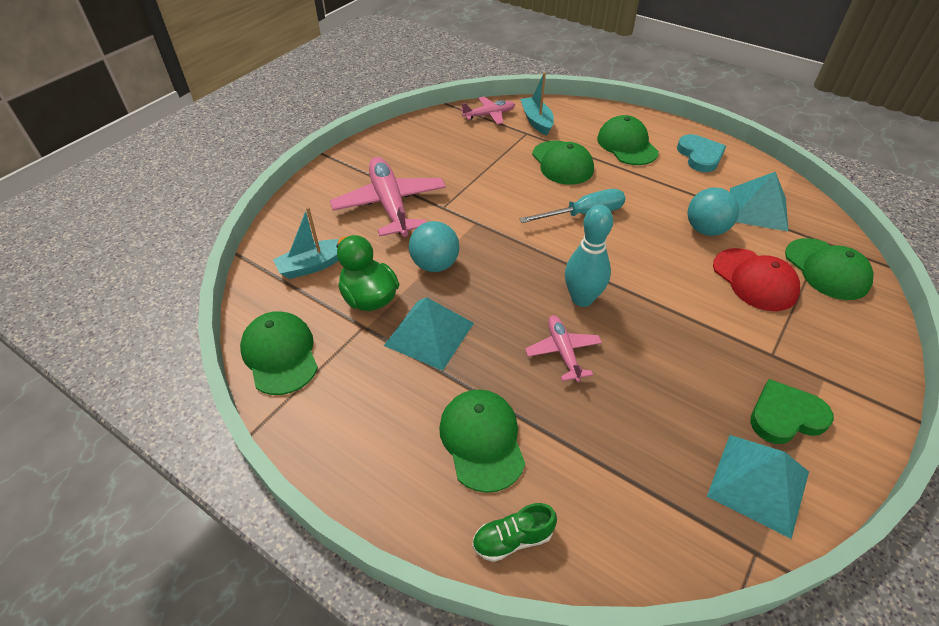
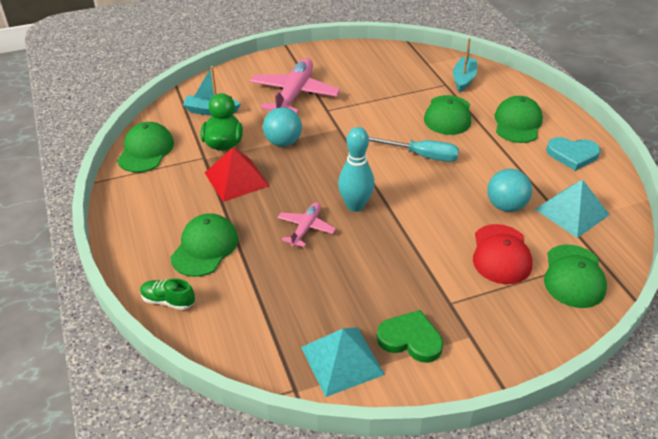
camera: 35 degrees right, 5 degrees down
(429, 334) = (236, 179): turquoise pyramid -> red pyramid
(489, 115) = (431, 61): pink plane -> none
(700, 156) = (572, 155): turquoise heart -> turquoise heart turned 75 degrees clockwise

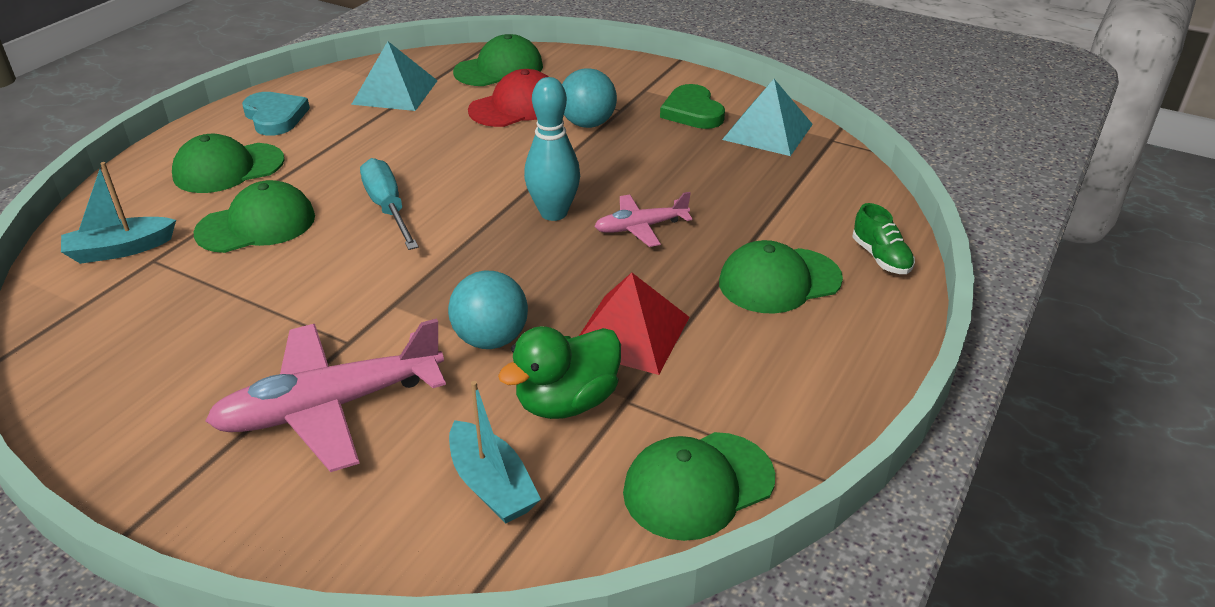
camera: 130 degrees left, 5 degrees down
(505, 206) = (430, 126): turquoise ball -> turquoise ball (588, 124)

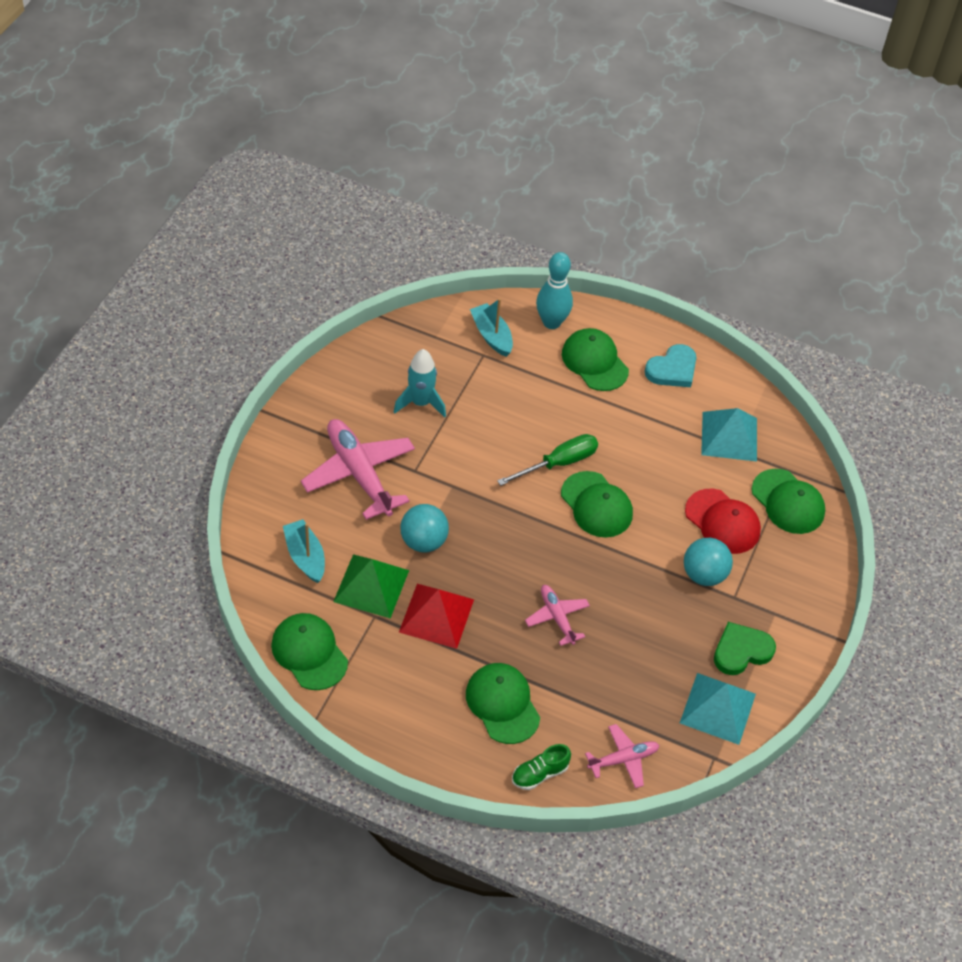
camera: 80 degrees right, 15 degrees up
(212, 328) = (421, 403): none -> turquoise rocket
(256, 225) = (528, 396): green cap -> green cap (596, 505)
(388, 208) = (559, 463): turquoise screwdriver -> green screwdriver
(492, 485) = (305, 557): turquoise boat -> turquoise boat turned 105 degrees clockwise
(553, 213) = (567, 562): turquoise bowling pin -> turquoise bowling pin (551, 322)
(567, 402) = (371, 586): green duck -> green pyramid
(846, 195) = (623, 759): none -> pink plane

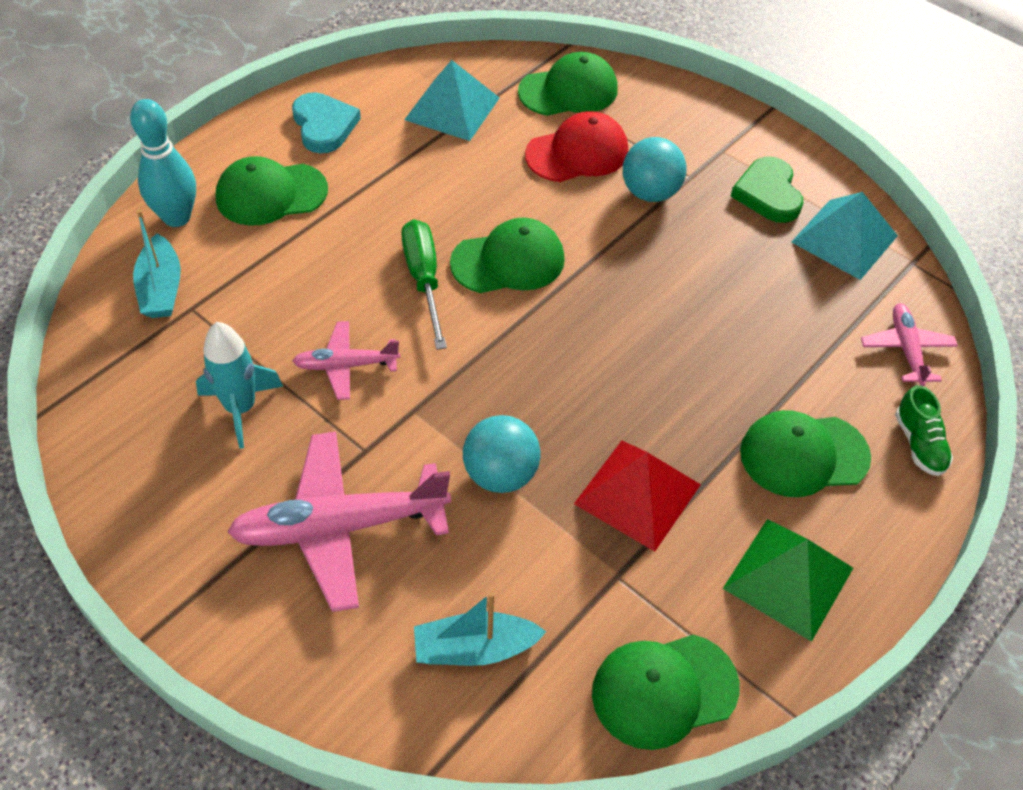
camera: 70 degrees left, 0 degrees up
(371, 586) = (560, 566): green pyramid -> green pyramid (788, 578)
(491, 335) = (161, 289): turquoise boat -> turquoise boat turned 90 degrees counterclockwise
(557, 617) = (676, 354): pink plane -> pink plane (346, 365)

